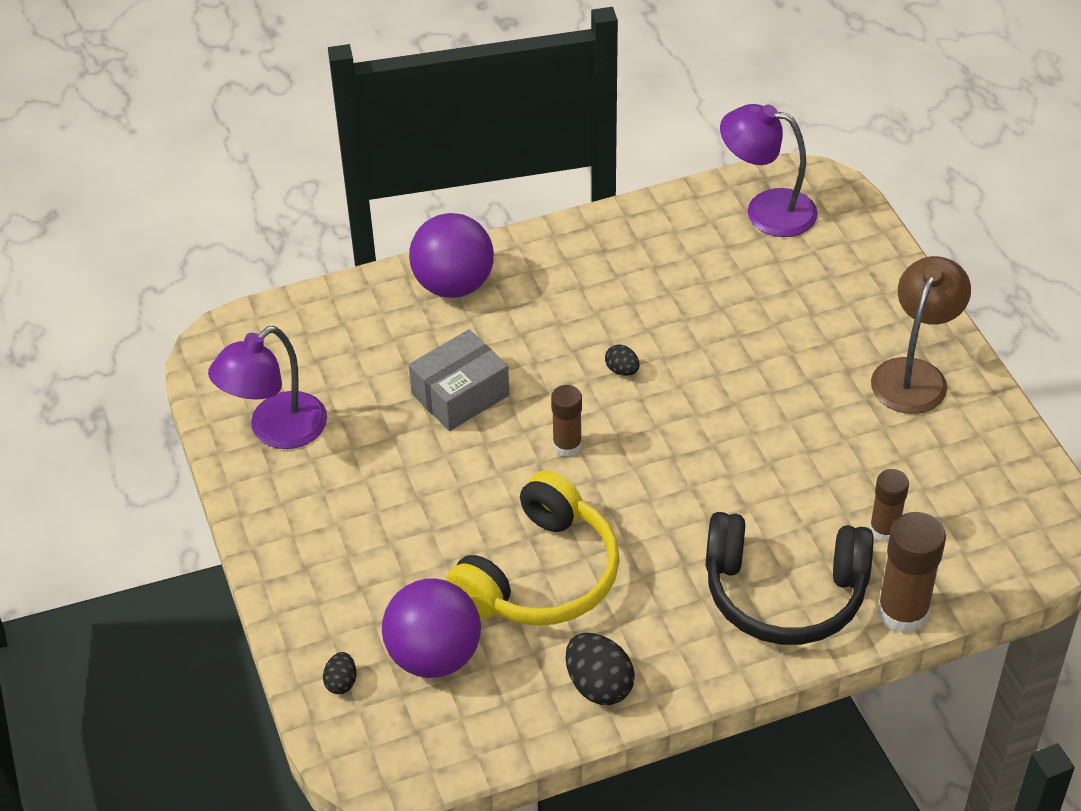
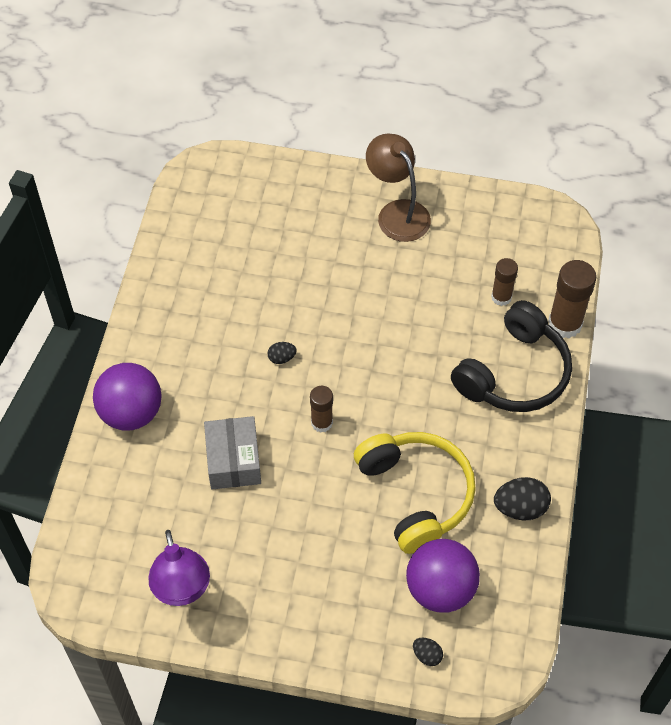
camera: 60 degrees left, 10 degrees up
(766, 210) = (207, 205): purple lamp -> none

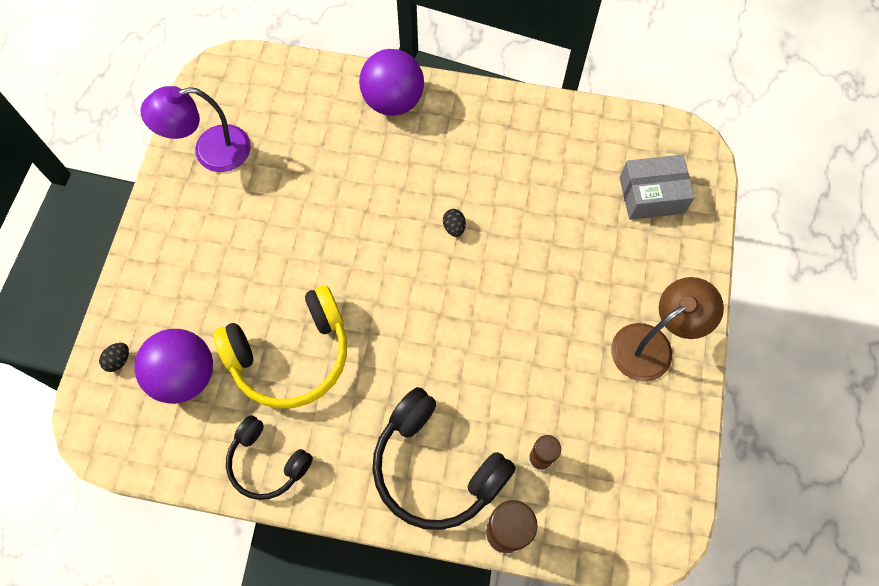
camera: 90 degrees right, 10 degrees up
(233, 460) = (338, 188): grey box -> grey box (651, 195)
(321, 422) = (378, 265): brown glue stick -> none
(520, 508) = (267, 462): black egg -> black headphones

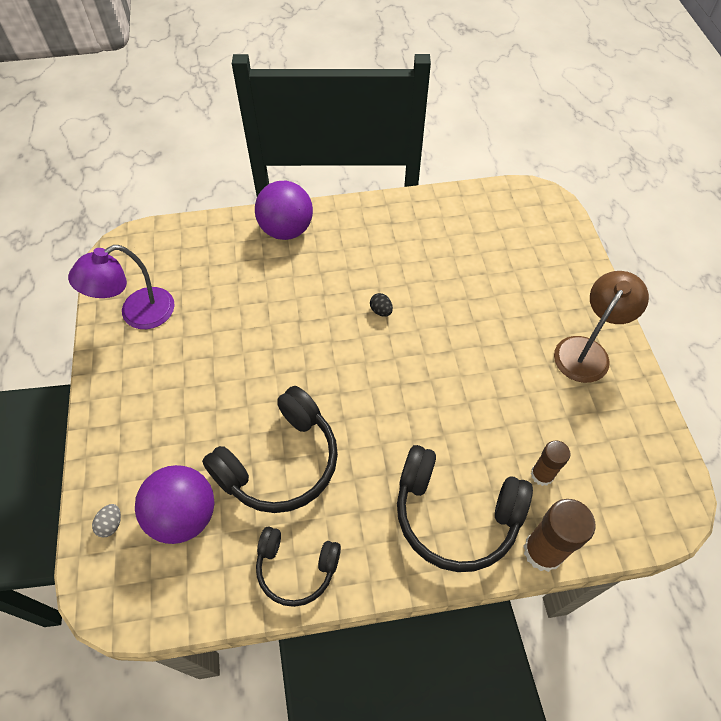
camera: 20 degrees left, 10 degrees down
(119, 360) = (111, 524): black egg -> grey egg
(291, 355) = (280, 462): yellow headphones -> black headphones
(651, 195) = (528, 240): grey box -> none

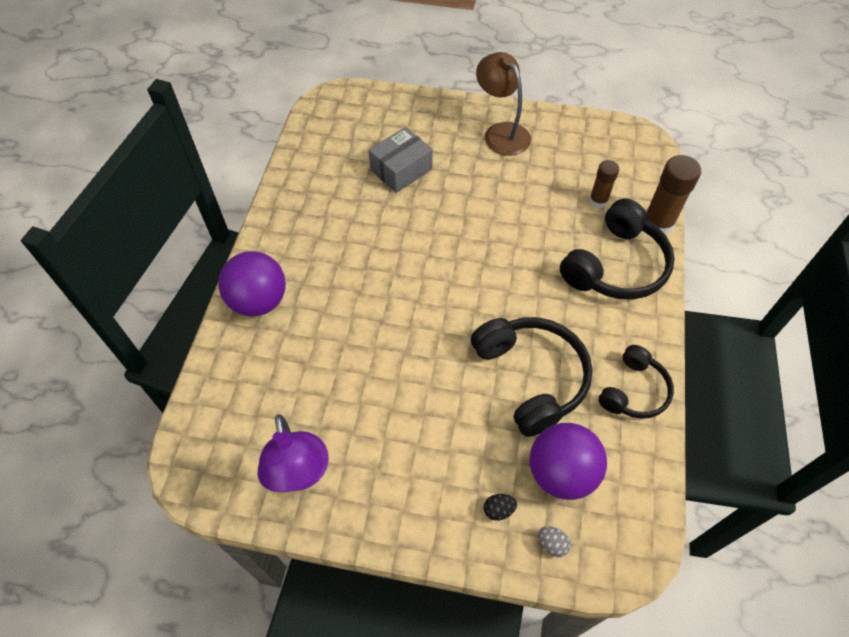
camera: 70 degrees left, 0 degrees up
(381, 311) = (400, 253): black egg -> black egg (498, 510)
(482, 279) = (401, 169): none -> grey box

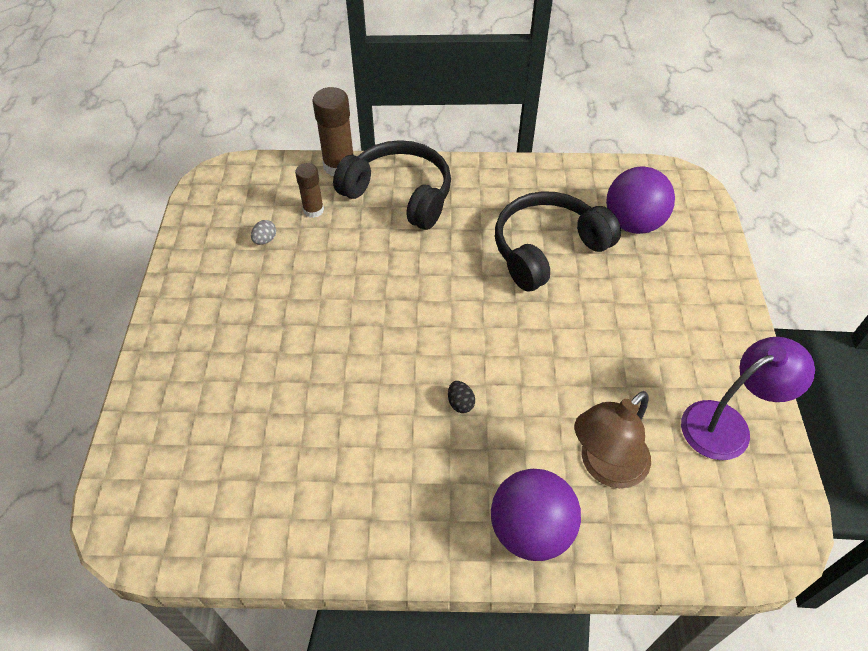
camera: 100 degrees left, 5 degrees down
(401, 169) = (278, 404): grey box -> none
(498, 510) = (685, 261): black egg -> black egg (460, 403)
(501, 133) = (206, 303): brown lamp -> brown lamp (605, 466)
(552, 544) = (696, 225): grey egg -> grey egg (265, 240)
(634, 391) = (536, 180): black headphones -> none

